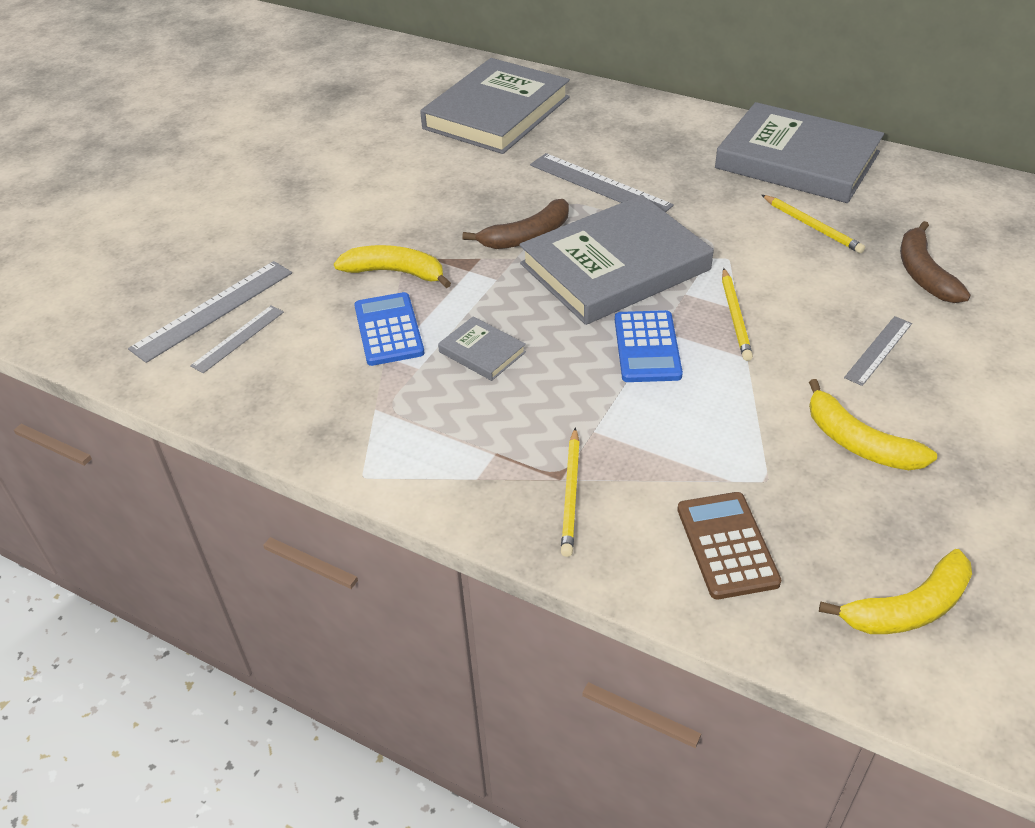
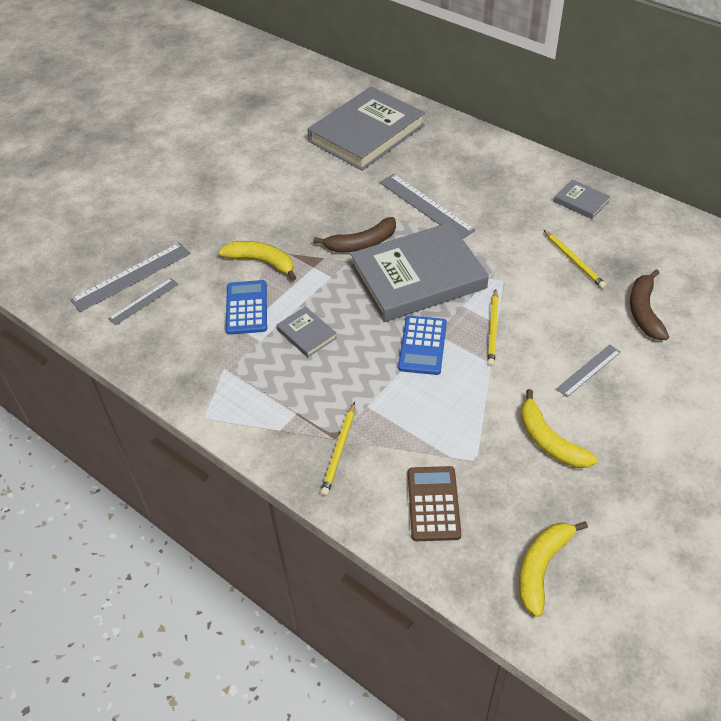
camera: 10 degrees right, 5 degrees up
(797, 160) = (581, 201): grey book -> grey book, size x0.42
(908, 608) = (542, 567): yellow banana -> yellow banana turned 135 degrees clockwise

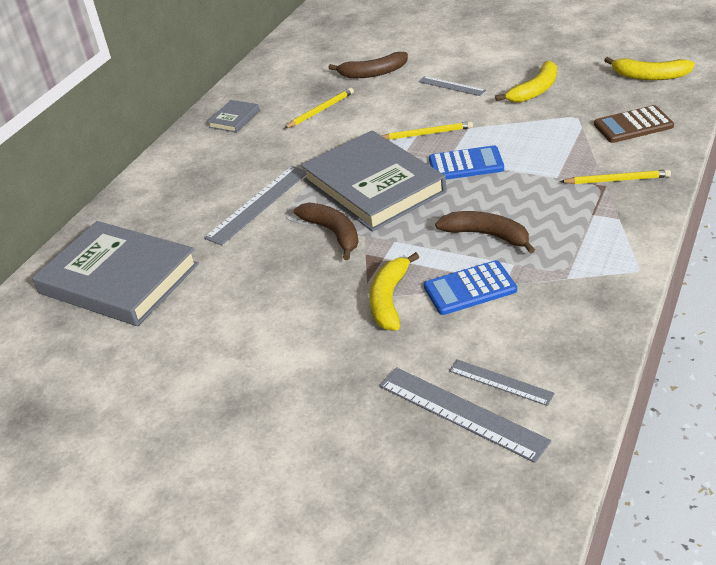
camera: 100 degrees left, 10 degrees down
(306, 334) = (487, 235): grey book -> brown banana

